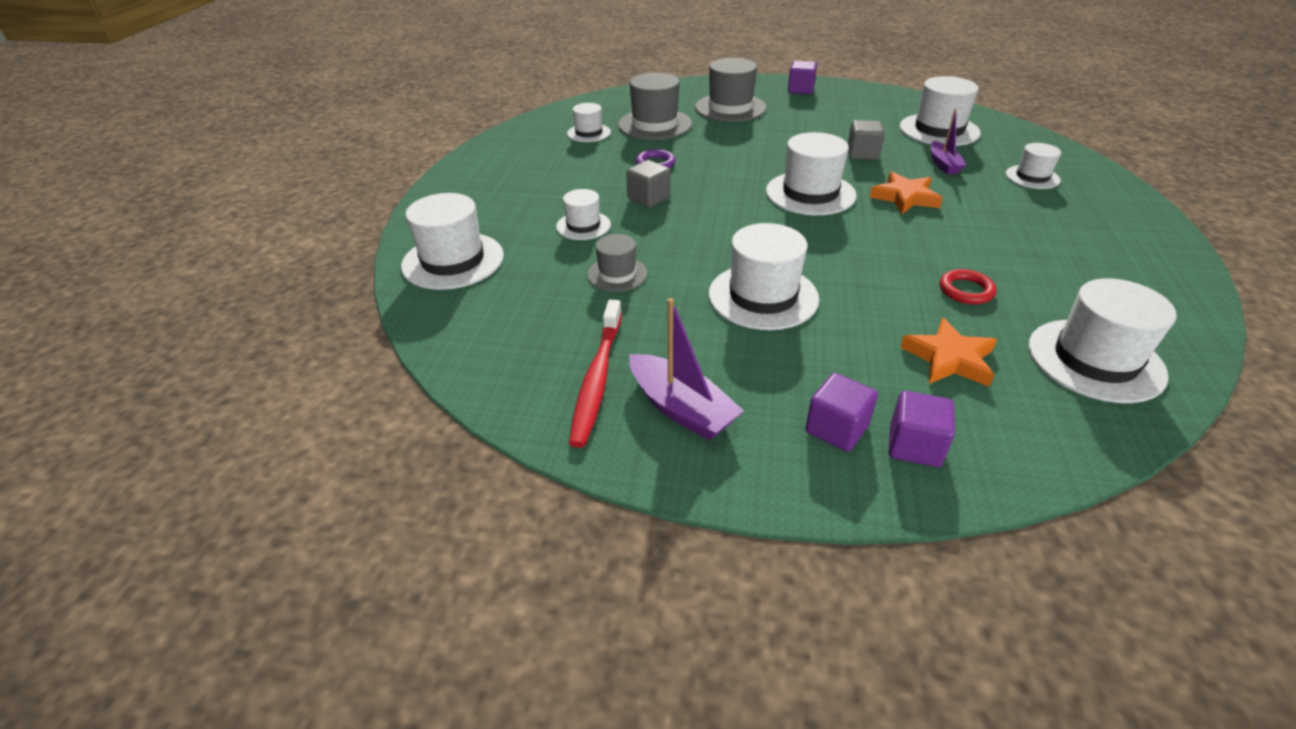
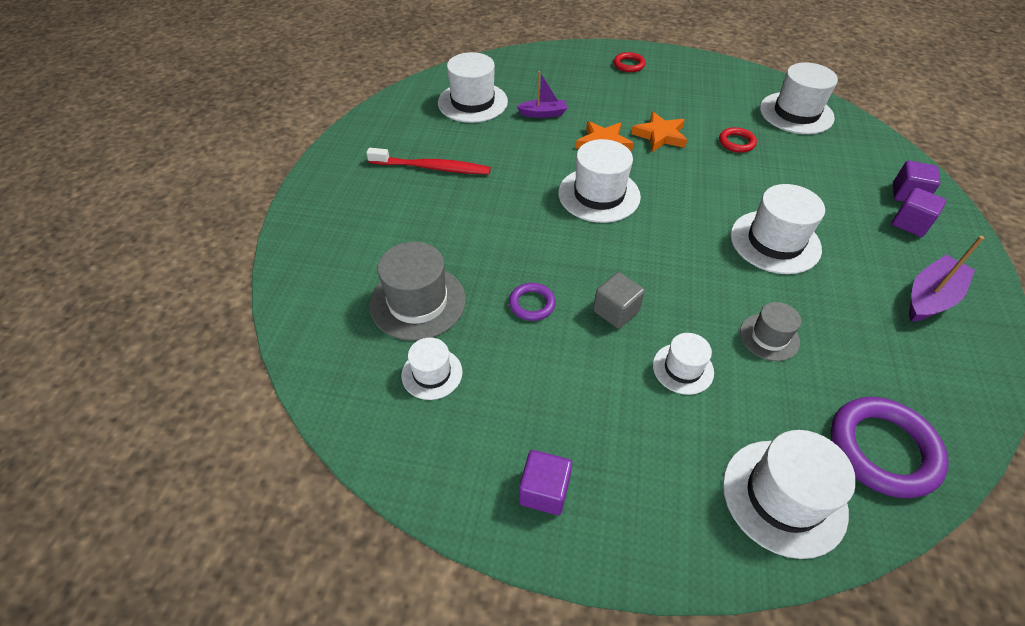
camera: 90 degrees left, 10 degrees up
(479, 320) = (882, 449): none -> purple ring
(597, 379) = (923, 348): red toothbrush -> red toothbrush (433, 168)
(730, 108) = (382, 230): grey hat -> none
(800, 90) = (345, 170): purple cube -> purple cube (544, 491)
(862, 154) = (518, 152): grey cube -> none
(949, 359) = (817, 165): orange star -> orange star (660, 135)
(1032, 177) = (566, 79): white hat -> none
(1111, 219) = (629, 65): none -> red ring

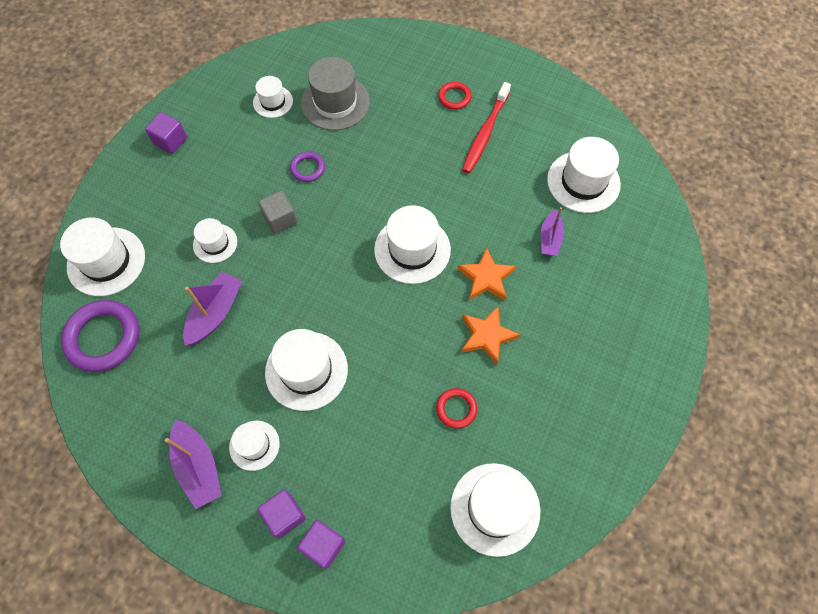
camera: 105 degrees right, 15 degrees up
(629, 65) = (635, 357): red ring -> red ring (454, 97)
(769, 337) = (215, 313): grey hat -> purple boat
(873, 261) = (254, 445): none -> white hat

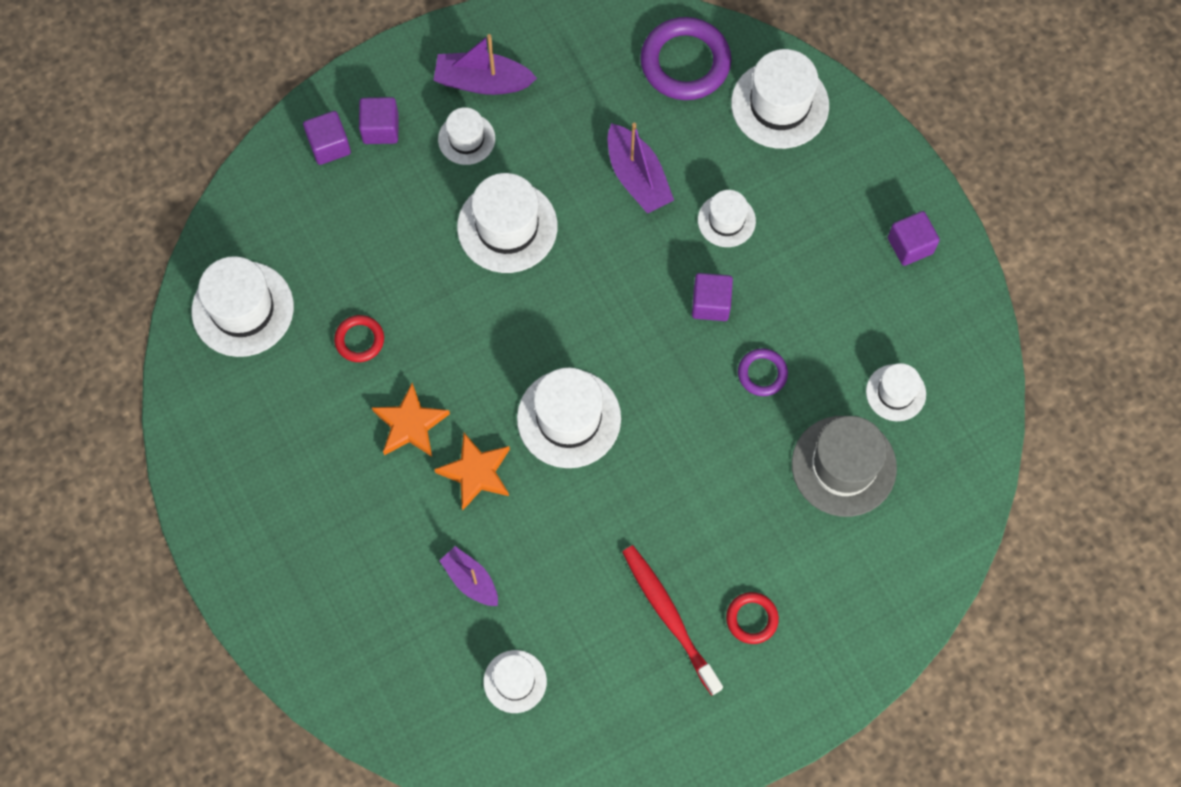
camera: 125 degrees right, 5 degrees up
(280, 219) = (710, 304): grey cube -> purple cube
(583, 182) = (515, 681): white hat -> white hat, size x0.58

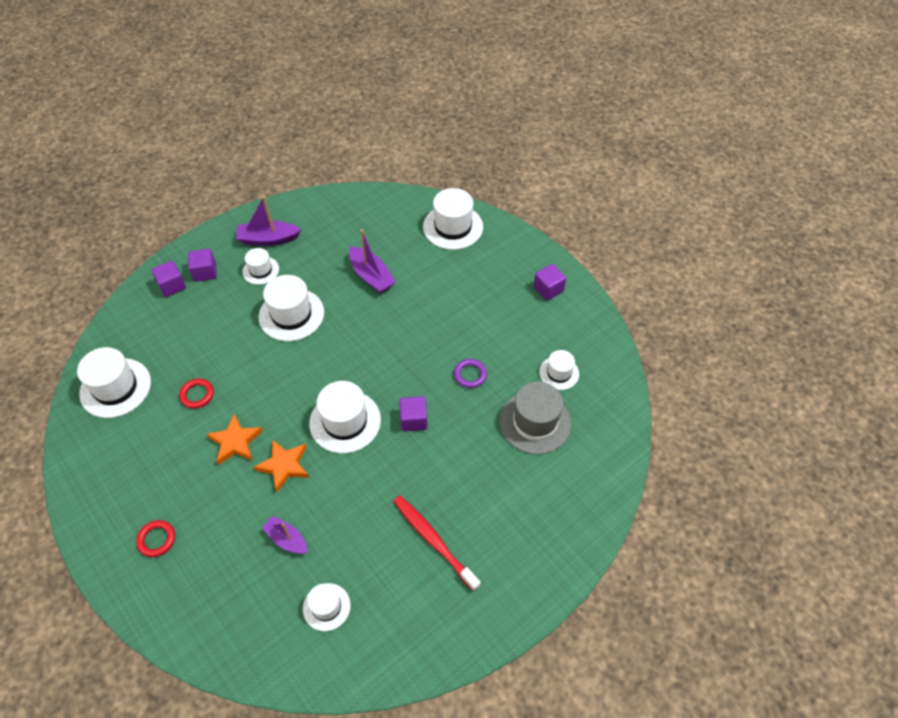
camera: 10 degrees left, 15 degrees down
(685, 62) = (392, 213): purple ring -> none
(710, 304) = (429, 339): purple cube -> purple cube (414, 420)
(726, 220) = (431, 292): white hat -> none
(752, 619) = (492, 532): red ring -> red ring (157, 539)

